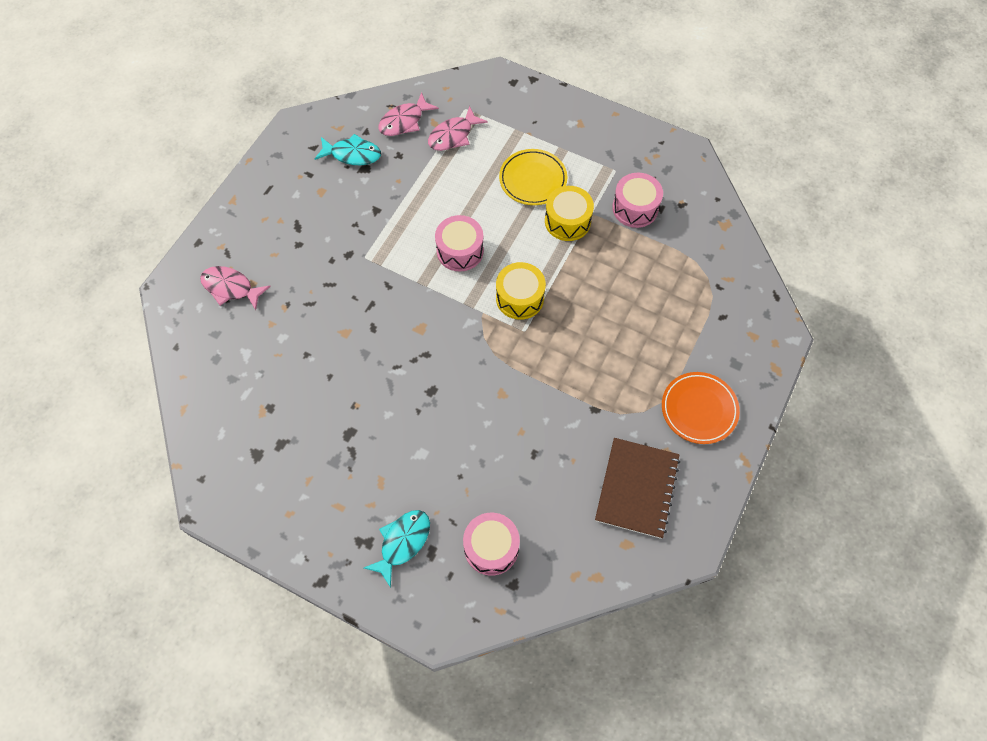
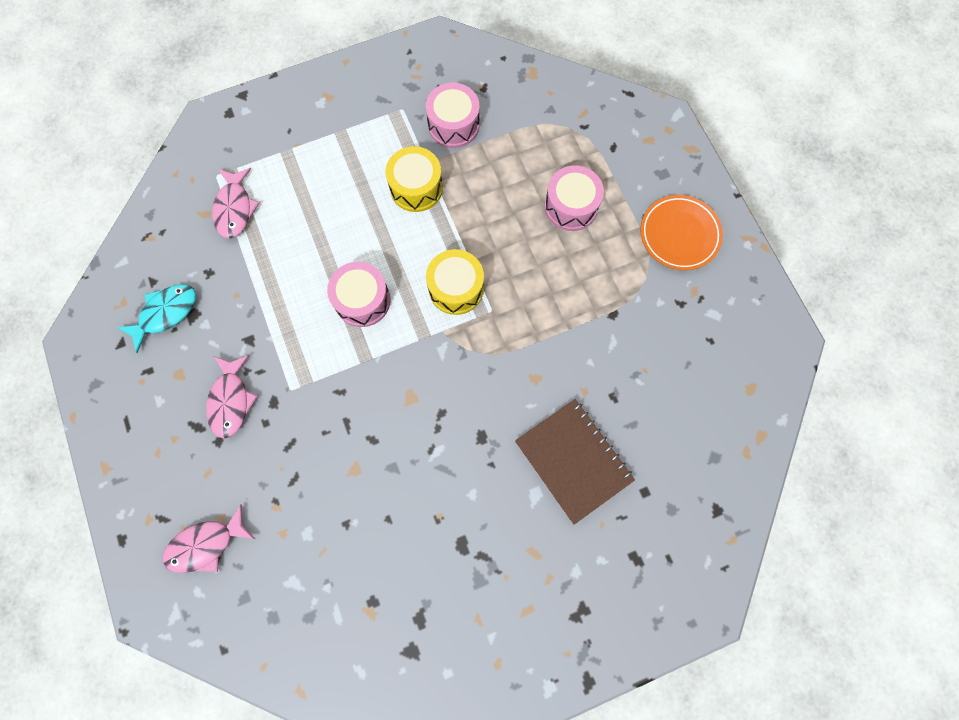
camera: 50 degrees left, 10 degrees up
(402, 543) = (607, 578): turquoise fish -> none
(404, 121) = (175, 238): pink fish -> pink fish (231, 400)
(491, 548) = (670, 503): pink drum -> pink drum (571, 206)
(533, 180) = (347, 181): yellow plate -> none
(637, 488) = (709, 340): brown notebook -> brown notebook (573, 460)

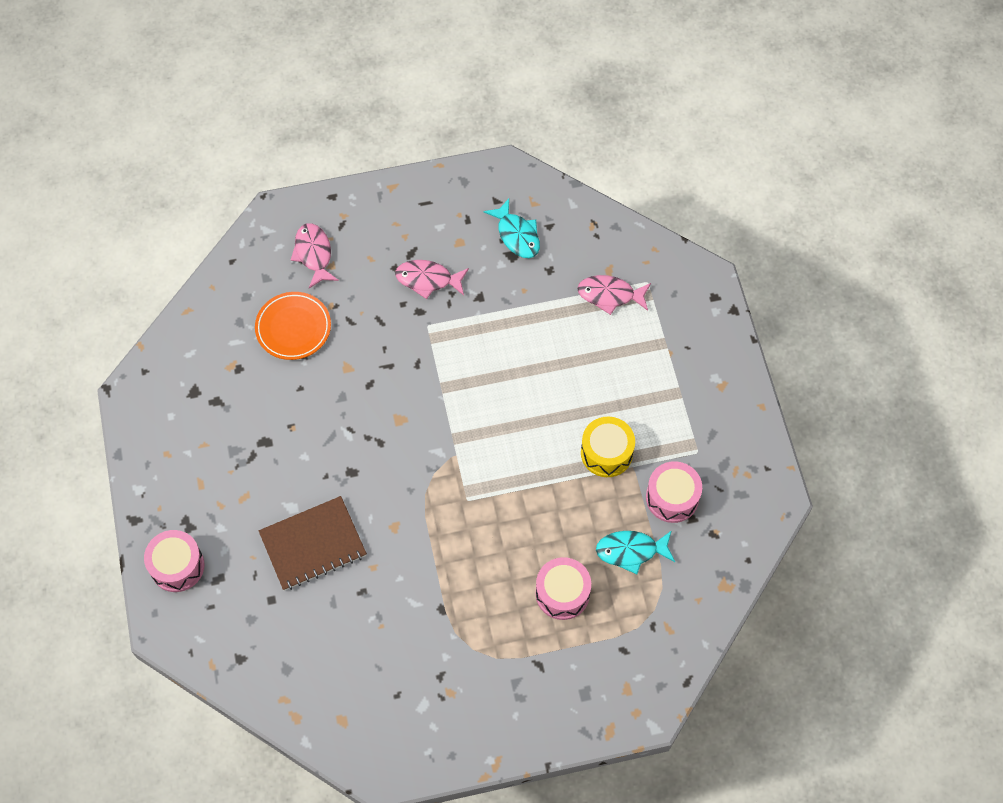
camera: 100 degrees right, 10 degrees down
(362, 300) = (499, 391): pink drum -> pink drum (177, 566)
(456, 288) = (495, 472): yellow drum -> none
(515, 153) = (631, 551): none -> turquoise fish
(679, 234) = (513, 693): orange plate -> orange plate (293, 328)

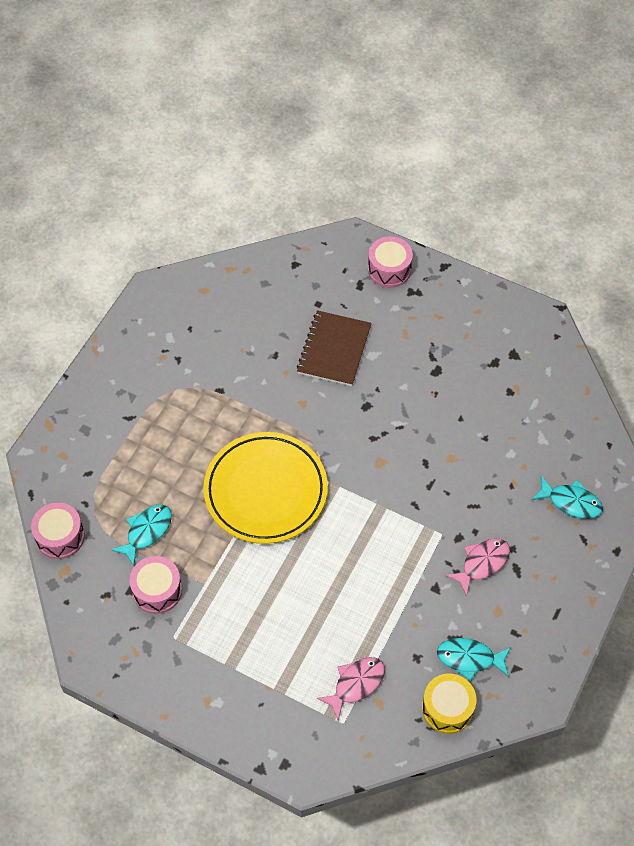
camera: 130 degrees right, 5 degrees down
(293, 328) = (515, 446): orange plate -> none
(314, 254) = (571, 502): pink fish -> turquoise fish
(507, 487) = (265, 491): none -> yellow plate
(562, 593) = (160, 467): pink drum -> pink drum (60, 536)
(606, 453) = (231, 575): yellow drum -> yellow drum (447, 708)

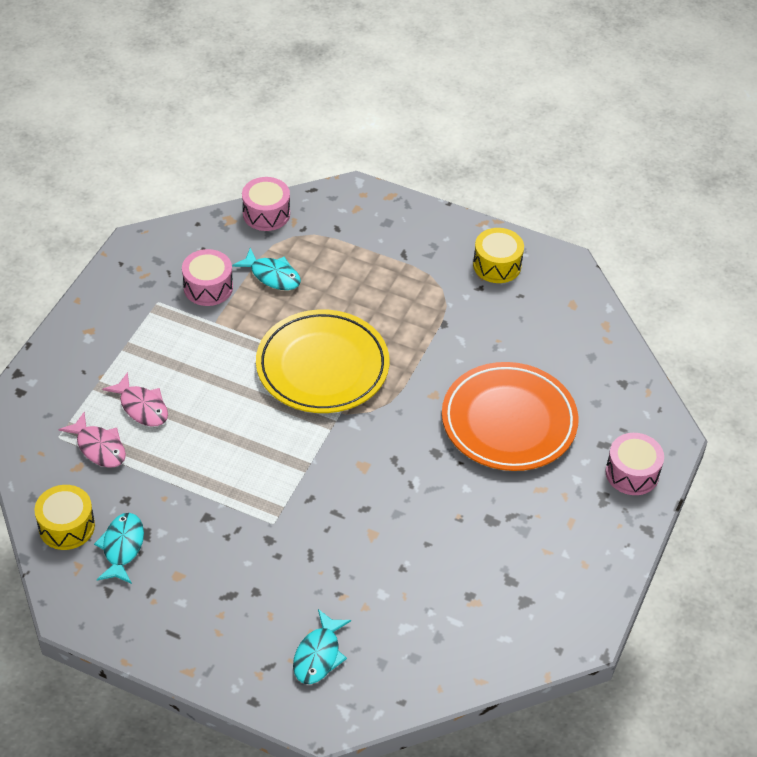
camera: 85 degrees right, 10 degrees down
(151, 343) = (497, 265): none -> yellow drum
(334, 349) = (509, 421): brown notebook -> orange plate
(482, 563) = (236, 561): pink fish -> pink fish (142, 407)

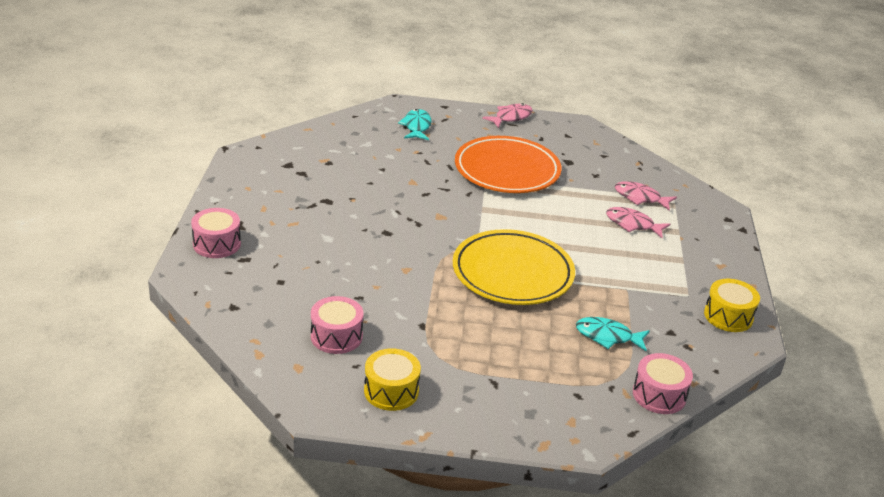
camera: 160 degrees right, 15 degrees down
(66, 526) = (621, 158): yellow drum -> yellow drum (728, 316)
(122, 547) = (576, 153): turquoise fish -> none
(166, 651) = (511, 117): none -> pink fish
(208, 287) = (656, 315): pink drum -> pink drum (336, 336)
(509, 421) = (333, 261): orange plate -> orange plate (507, 170)

